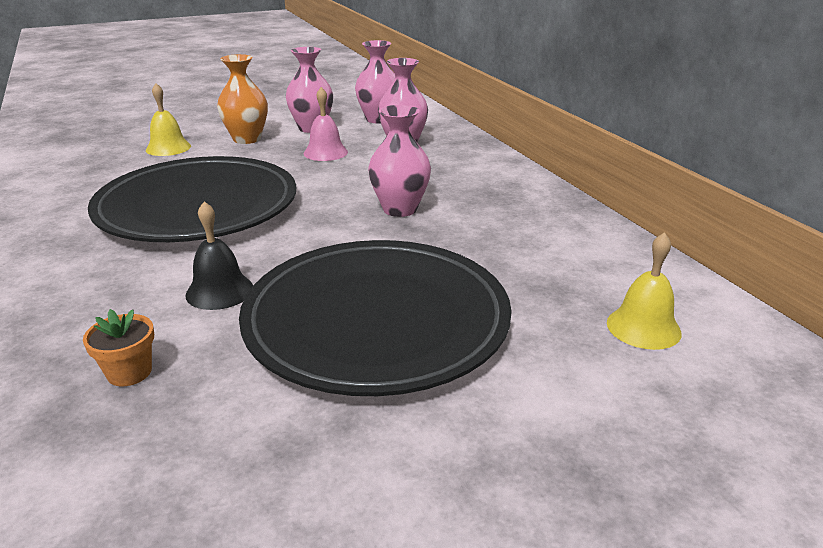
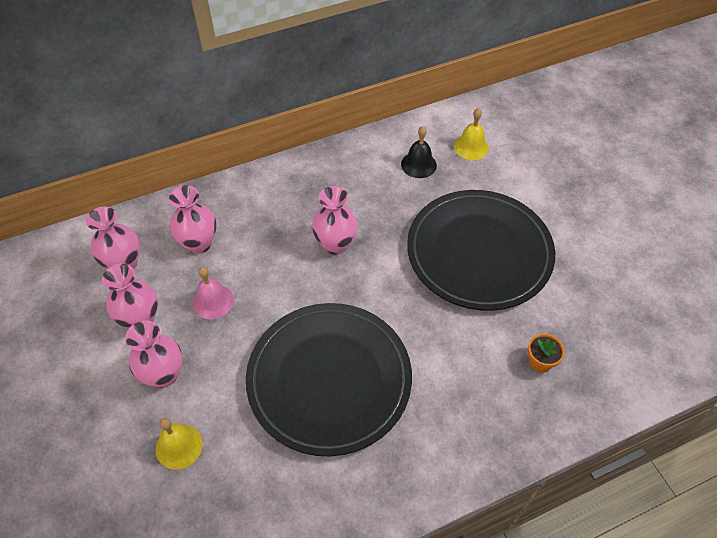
camera: 90 degrees left, 25 degrees up
(219, 291) = (455, 336): black bell -> black bell (418, 164)
(247, 139) = (164, 375): orange vase -> pink vase

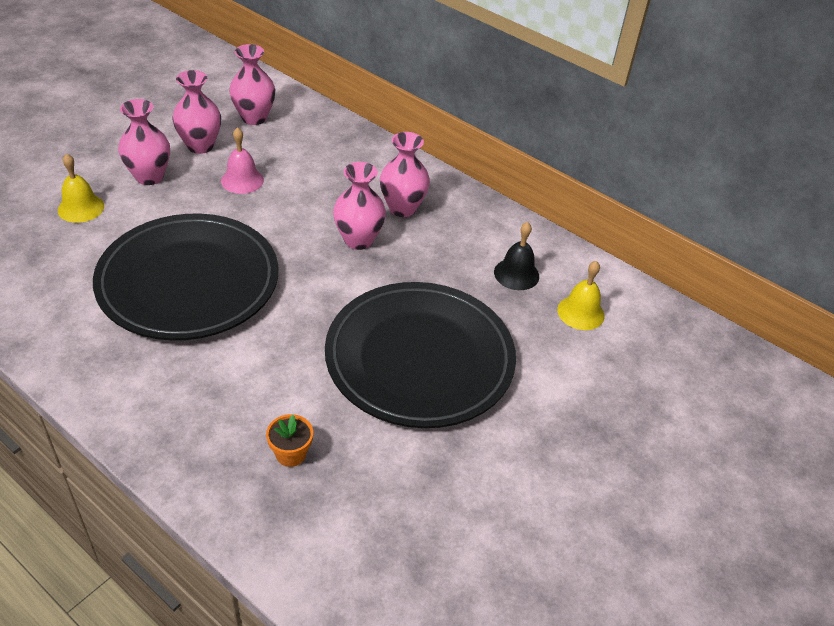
camera: 60 degrees right, 10 degrees down
(199, 243) = (303, 152): pink vase -> pink vase (402, 208)

